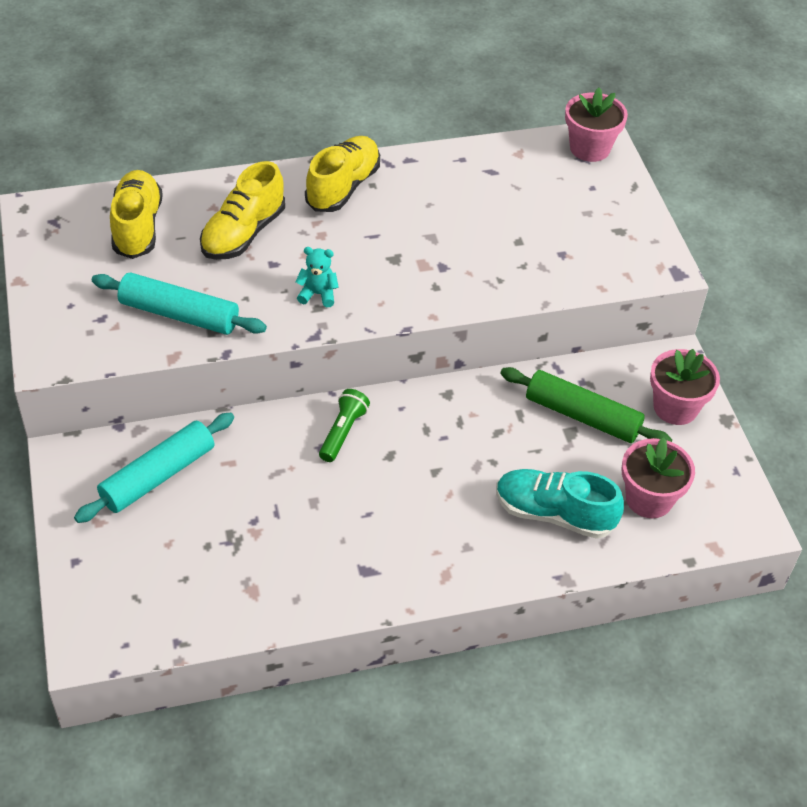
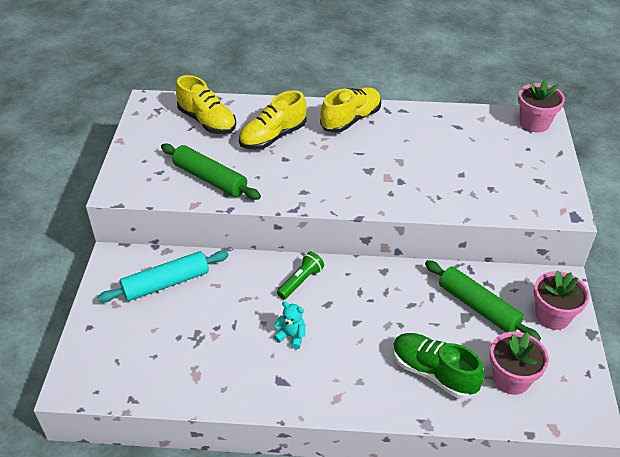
camera: 20 degrees right, 5 degrees down
(137, 227) = (207, 121): yellow shoe -> yellow shoe turned 120 degrees clockwise
(179, 314) = (210, 179): turquoise rolling pin -> green rolling pin
(318, 294) = (307, 183): turquoise teddy bear -> turquoise teddy bear (291, 336)
(554, 514) = (433, 373): turquoise shoe -> green shoe

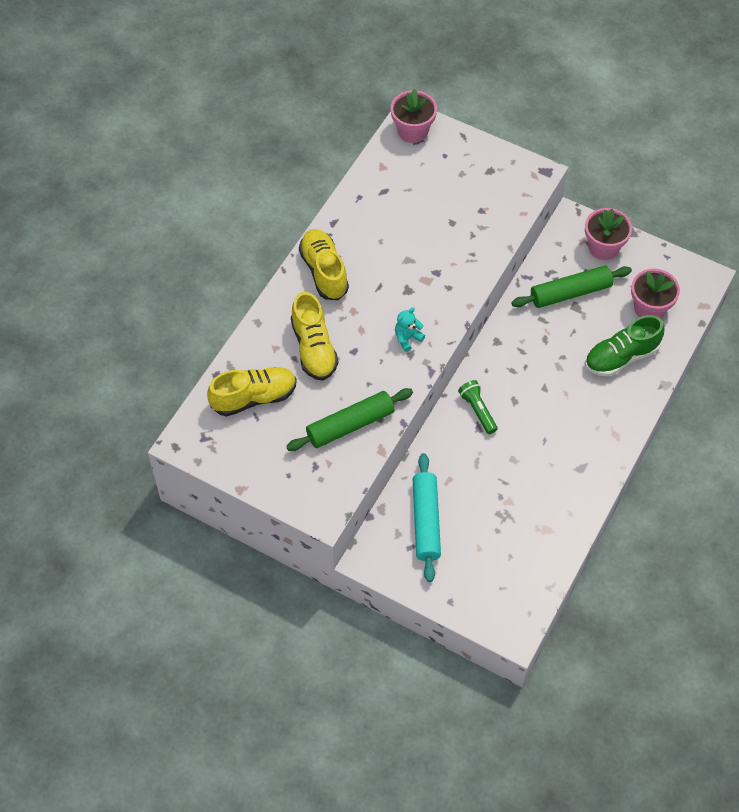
camera: 65 degrees left, 15 degrees up
(291, 336) = (538, 442): turquoise teddy bear -> turquoise teddy bear (407, 338)

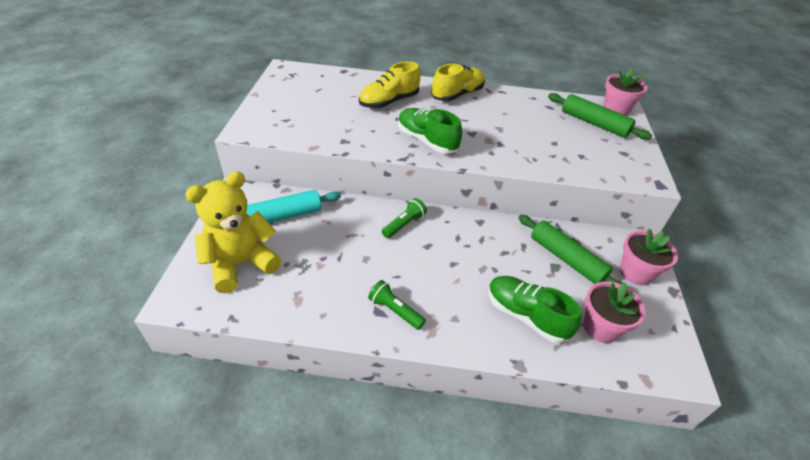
camera: 65 degrees right, 15 degrees down
(254, 398) = (333, 86): yellow shoe -> none
(350, 425) = (330, 128): green rolling pin -> green rolling pin (594, 123)
(407, 338) = (427, 141): turquoise teddy bear -> green shoe
(484, 570) = (240, 264): none -> yellow teddy bear
(583, 455) = (395, 310): none -> green flashlight

